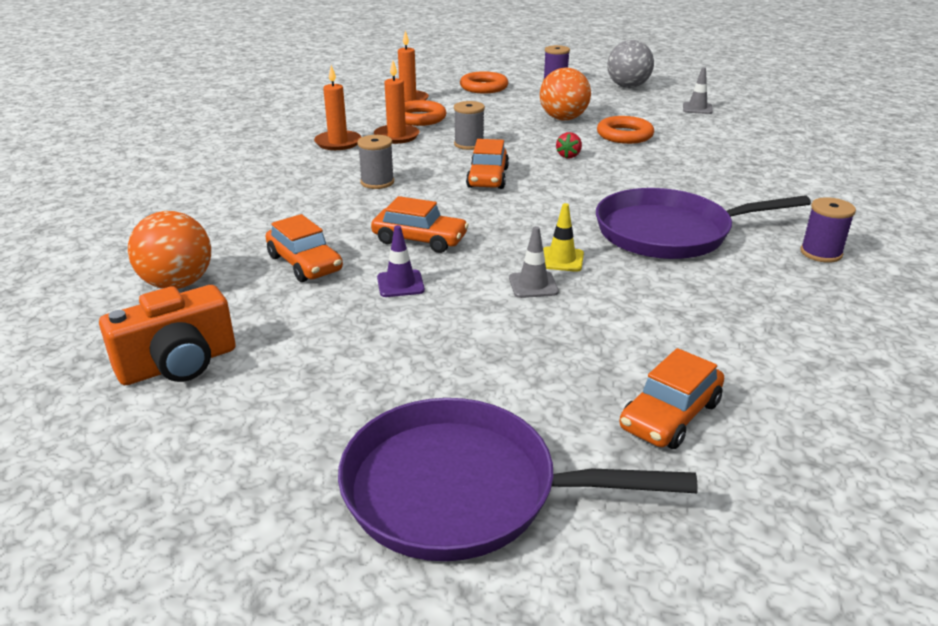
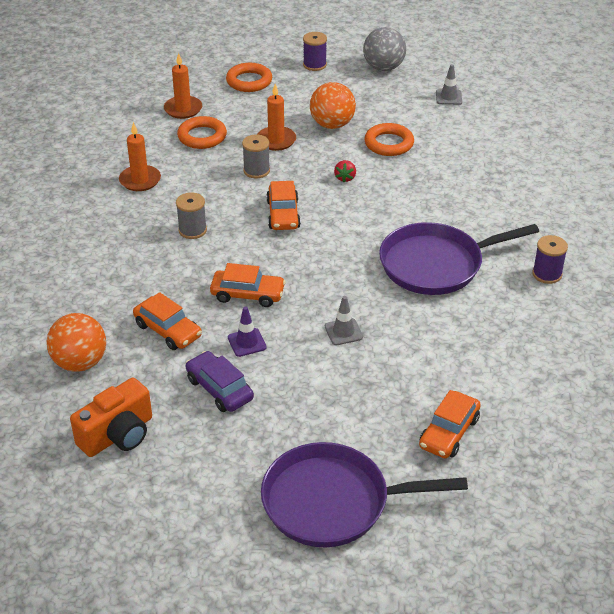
camera: 10 degrees left, 10 degrees up
(343, 328) = (219, 389): none -> purple car
(396, 136) = (189, 166): orange candle -> orange candle (276, 140)
(561, 260) = (359, 303): yellow traffic cone -> none

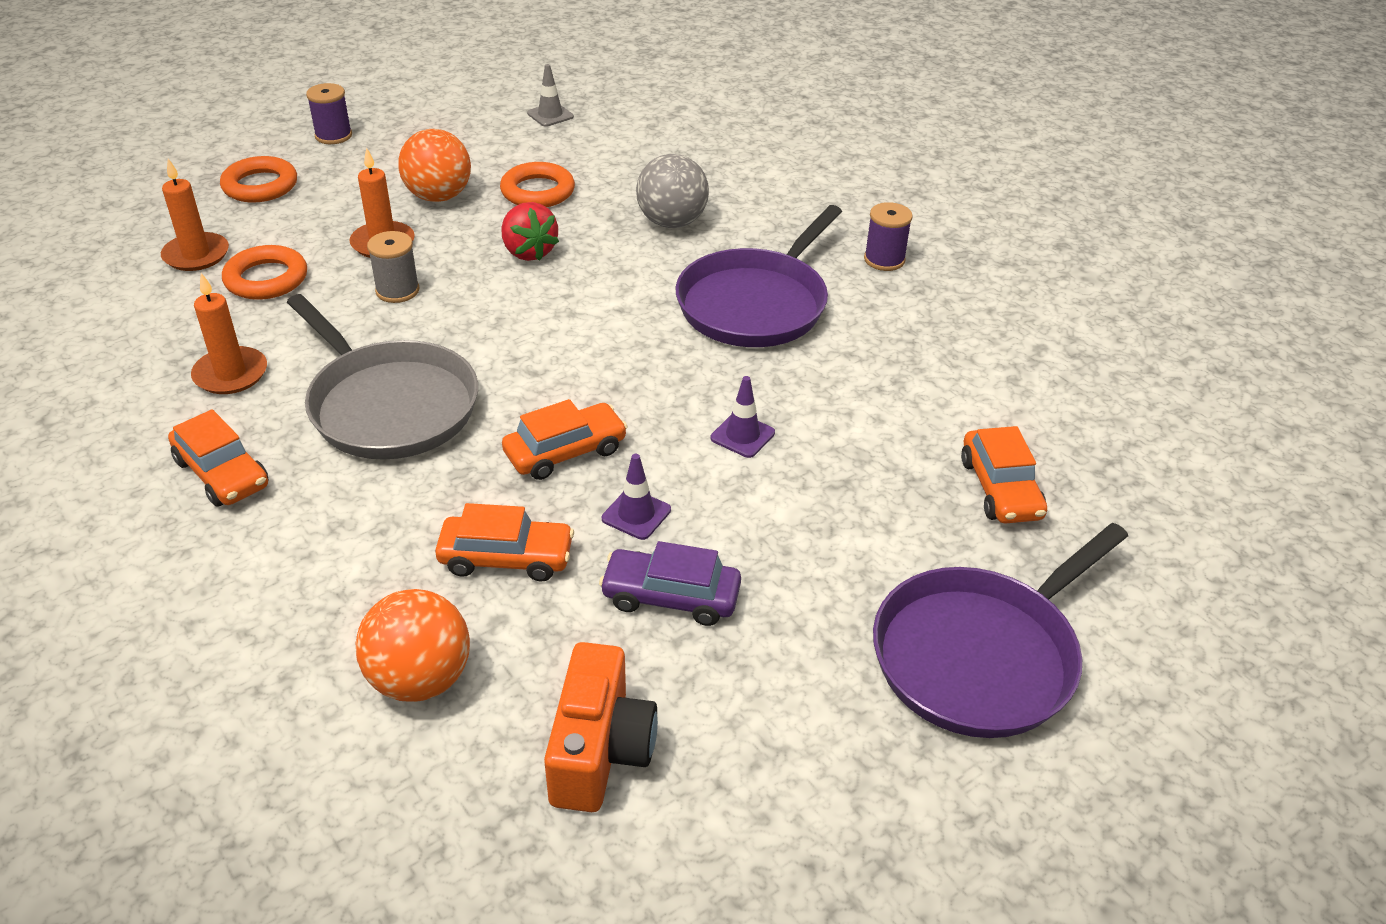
camera: 40 degrees left, 0 degrees up
(192, 230) = (390, 405): grey spool -> grey pan
(283, 214) = (497, 329): orange car -> orange car (222, 473)
(343, 332) = (742, 435): grey traffic cone -> purple traffic cone
(345, 178) = (528, 252): red strawberry -> red strawberry, size x1.70
(383, 68) = (431, 110): grey ball -> grey ball (672, 222)

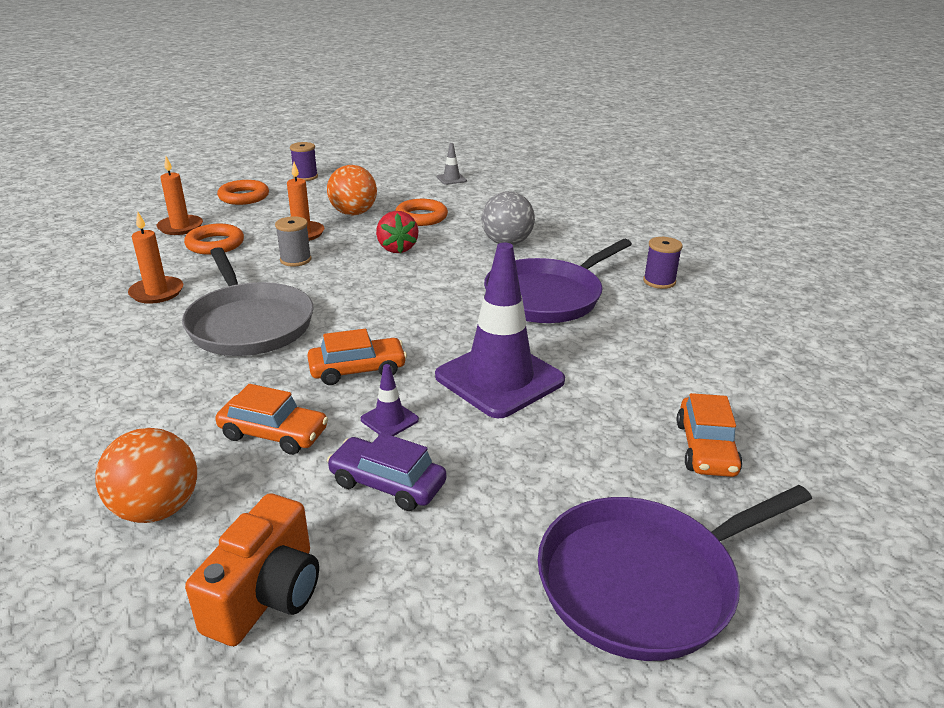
camera: 15 degrees right, 10 degrees down
(222, 473) = (111, 348): orange car -> none
(742, 435) = (499, 378): purple traffic cone -> purple traffic cone, size x2.42

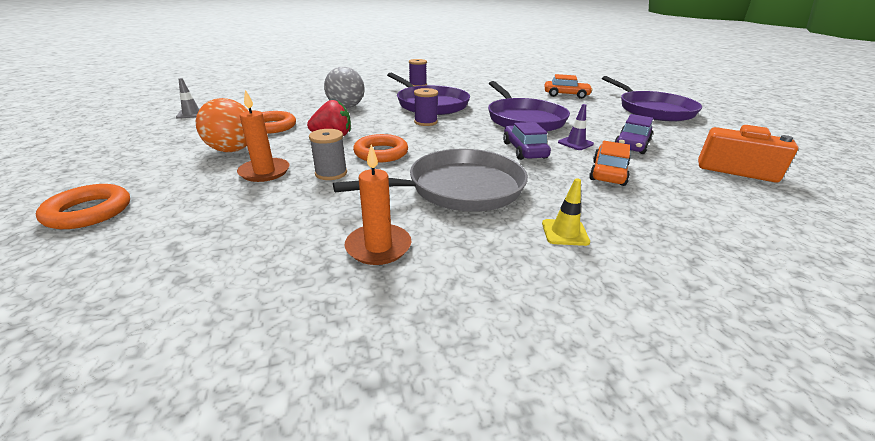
camera: 85 degrees left, 0 degrees up
(139, 379) = (565, 232): none -> yellow traffic cone
(157, 509) = (710, 204): orange ball -> none
(180, 227) = (158, 254): orange candle -> none
(215, 244) = (252, 220): orange ring -> orange ring (381, 153)
(305, 177) = (70, 174): purple spool -> purple spool (425, 122)
(357, 370) = (524, 150): orange car -> purple car
(499, 378) = (524, 119): purple traffic cone -> purple pan

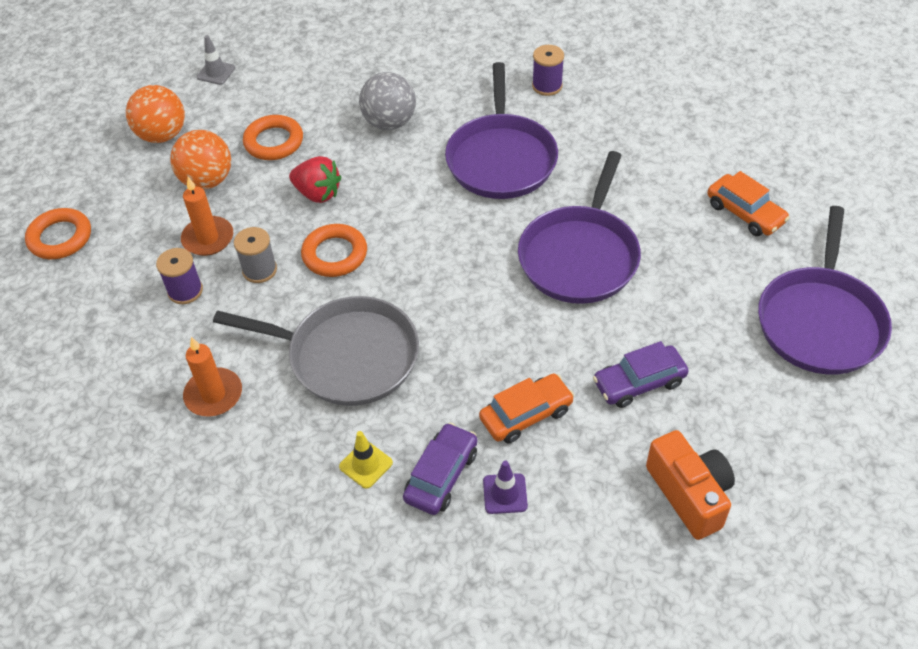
camera: 40 degrees right, 20 degrees up
(167, 142) = (162, 135): none -> orange ball
(425, 122) = (447, 206): purple spool -> purple spool (185, 291)
(524, 150) = (489, 326): purple car -> purple car (441, 475)
(575, 143) = (571, 343): purple traffic cone -> purple traffic cone (505, 494)

